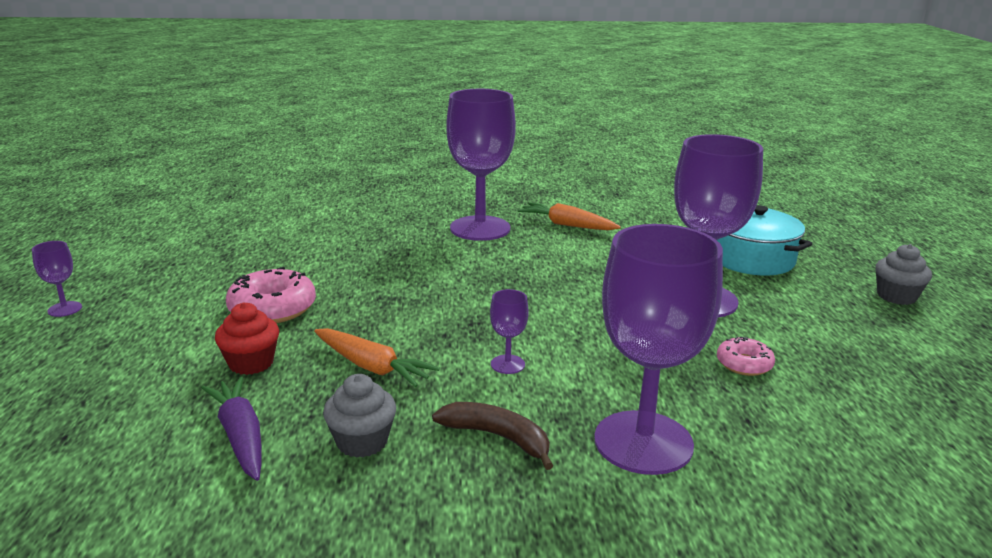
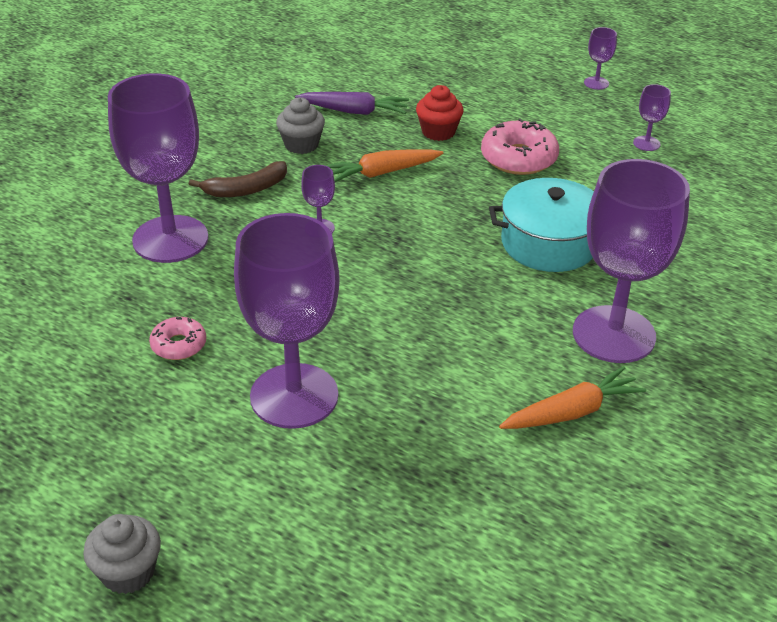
camera: 125 degrees right, 15 degrees up
(194, 264) = (646, 143): none -> purple goblet
(751, 259) = (334, 518): turquoise pot -> turquoise pot (549, 243)

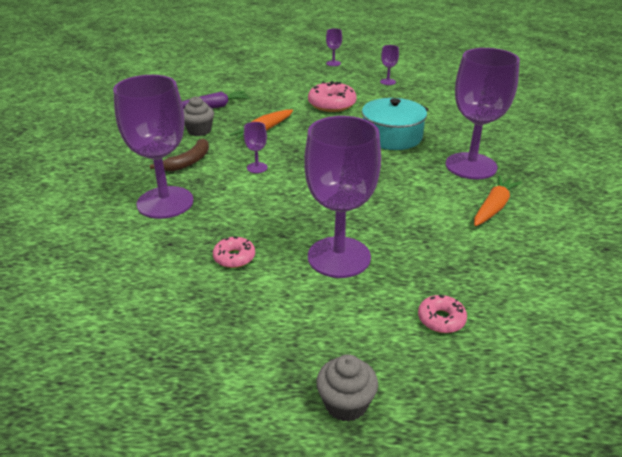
camera: 30 degrees left, 5 degrees down
(329, 531) = (441, 319): none -> pink donut
(438, 132) = (274, 104): red cupcake -> none

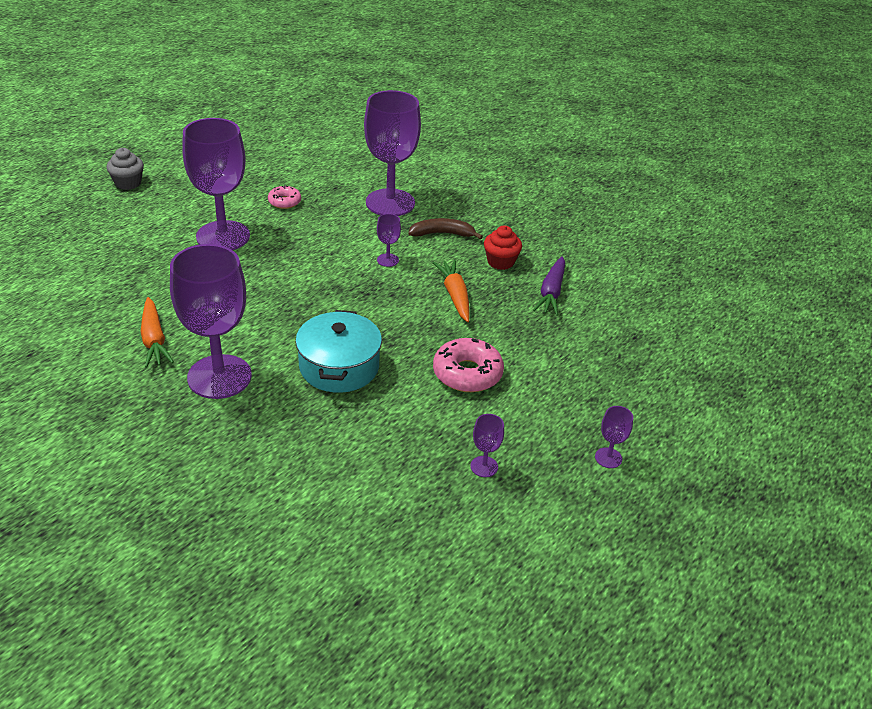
camera: 125 degrees right, 5 degrees up
(188, 162) = (442, 234): brown banana -> brown banana turned 105 degrees clockwise
(199, 130) = (500, 262): grey cupcake -> red cupcake
(441, 319) = (116, 239): pink donut -> none

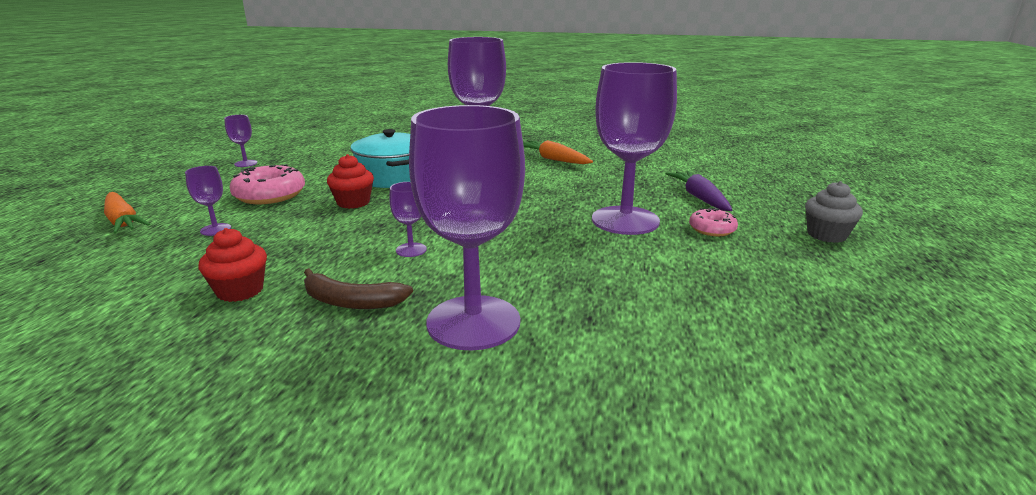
camera: 155 degrees right, 15 degrees down
(284, 202) = (624, 272): pink donut -> pink donut (712, 229)
(399, 332) = (353, 202): none -> red cupcake
(442, 234) = (351, 302): brown banana -> brown banana turned 45 degrees clockwise
(455, 296) = (302, 240): orange carrot -> orange carrot (123, 221)
(551, 292) = (156, 275): purple carrot -> purple carrot (699, 198)
(608, 458) = (131, 183): purple goblet -> purple goblet (216, 229)

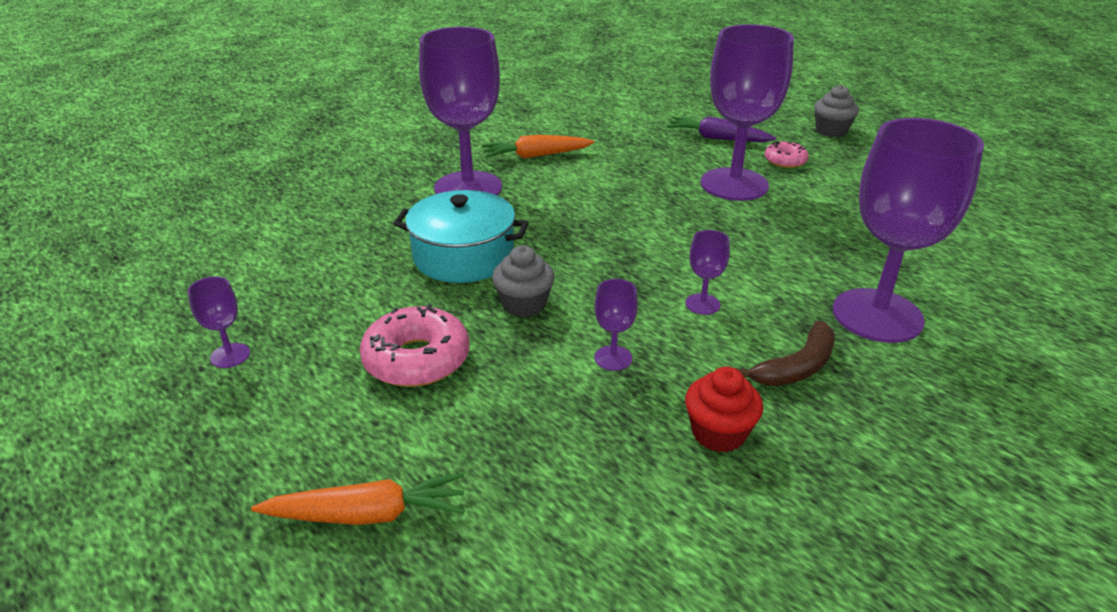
camera: 55 degrees left, 10 degrees up
(216, 229) = (504, 426): purple goblet -> purple goblet (613, 358)
(353, 202) = (524, 304): red cupcake -> grey cupcake

